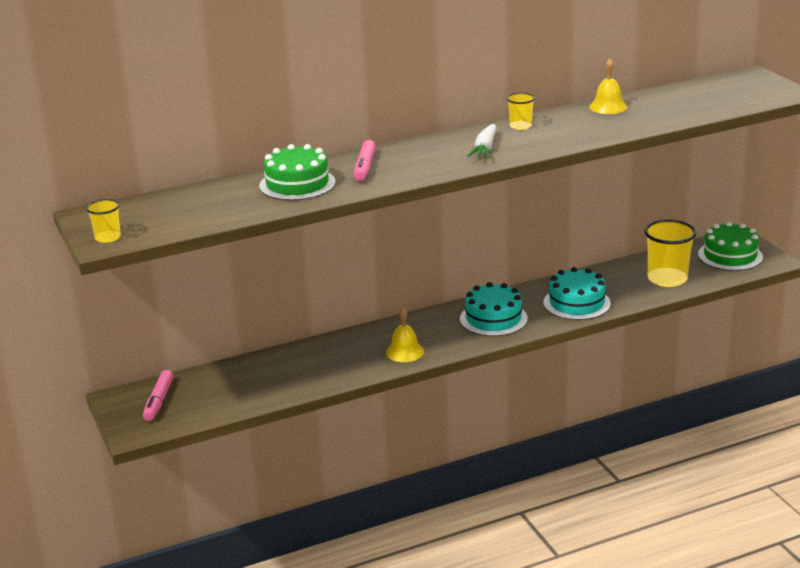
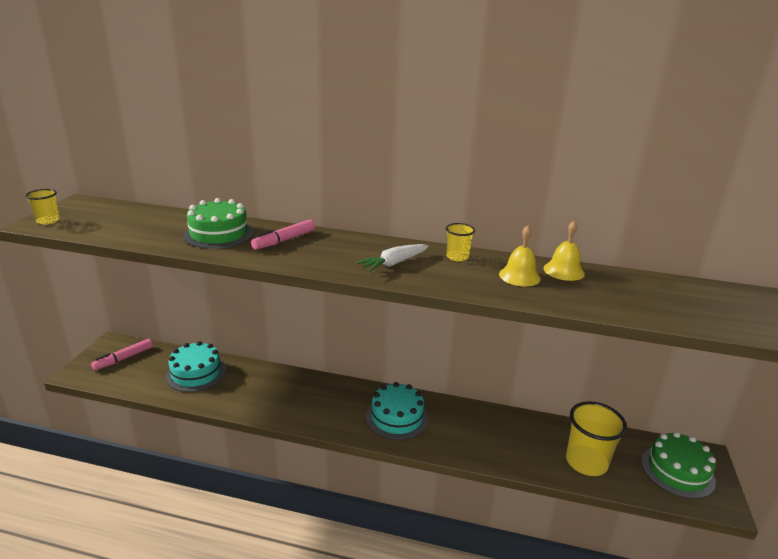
camera: 35 degrees right, 0 degrees up
(405, 352) = (300, 409): yellow bell -> yellow bell (519, 276)
(576, 303) = (478, 441): turquoise cake -> turquoise cake (196, 373)

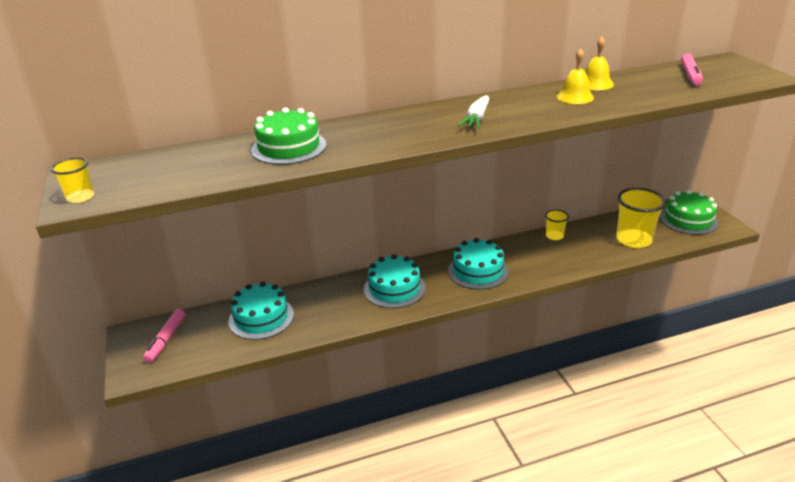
camera: 30 degrees left, 5 degrees up
(284, 240) = (358, 132): pink marker -> pink marker (690, 75)
(312, 398) = (394, 288): none -> turquoise cake
(457, 257) = (512, 98): yellow cup -> yellow cup (554, 236)

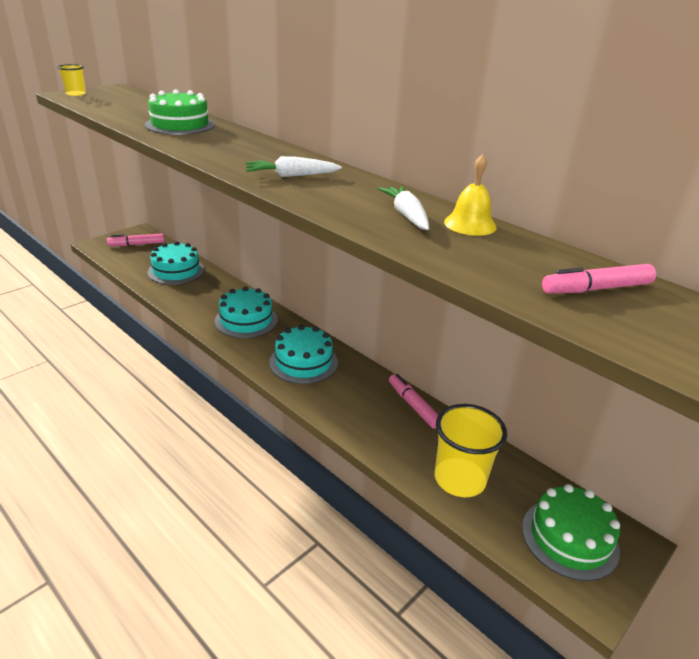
camera: 60 degrees right, 0 degrees up
(554, 236) = (413, 405): yellow cup -> pink marker
(575, 97) = (406, 215): yellow bell -> white carrot

